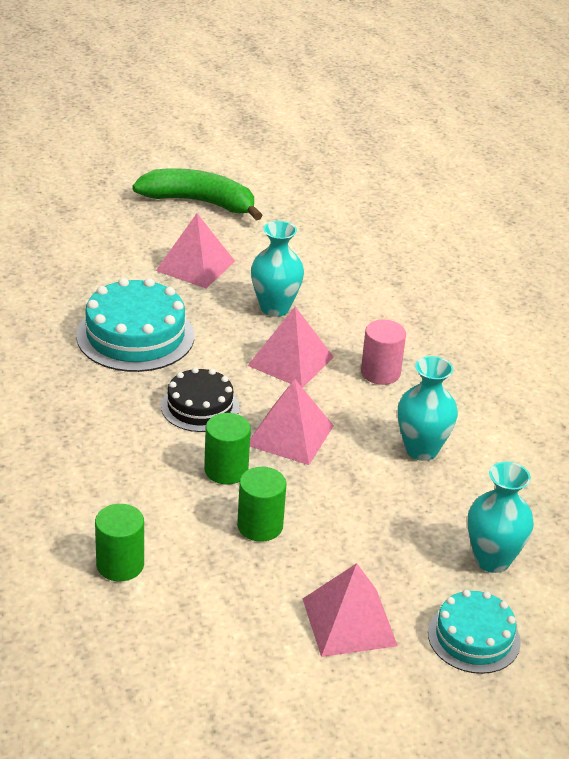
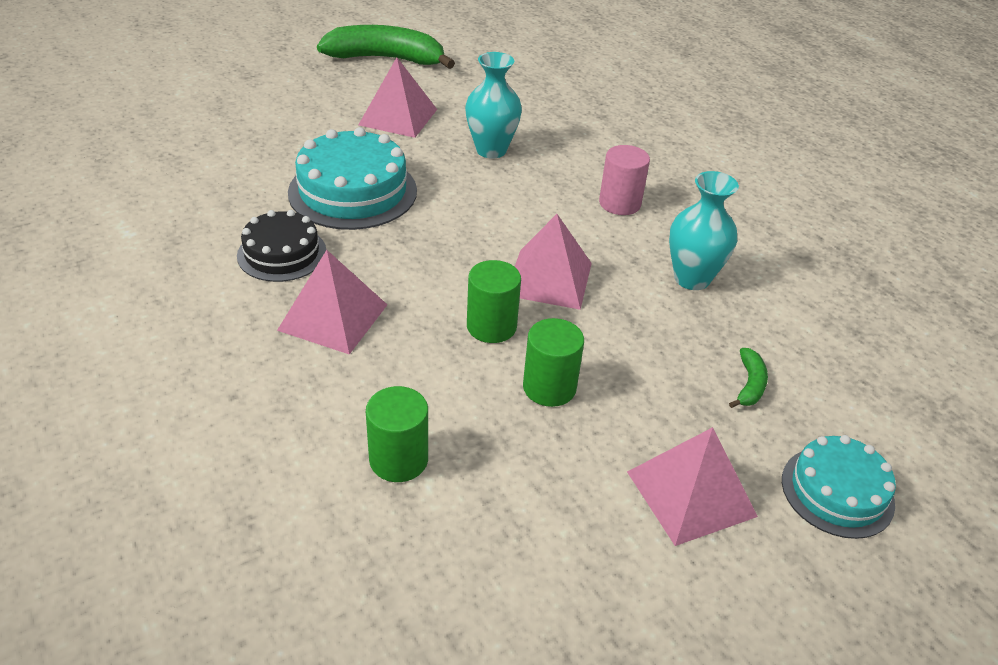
camera: 10 degrees left, 5 degrees up
(200, 406) = (442, 259): black cake -> black cake (282, 253)
(290, 361) = (524, 201): pink pyramid -> pink pyramid (333, 317)
(435, 546) = (749, 384): none -> green banana
(492, 560) = (816, 393): turquoise vase -> none

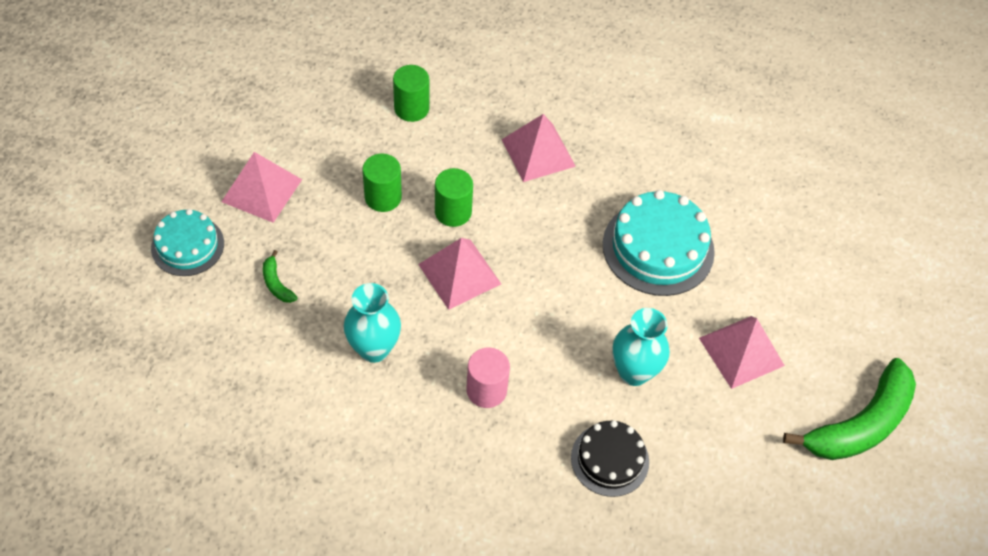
camera: 135 degrees right, 15 degrees up
(282, 253) = (622, 169): black cake -> black cake (610, 459)

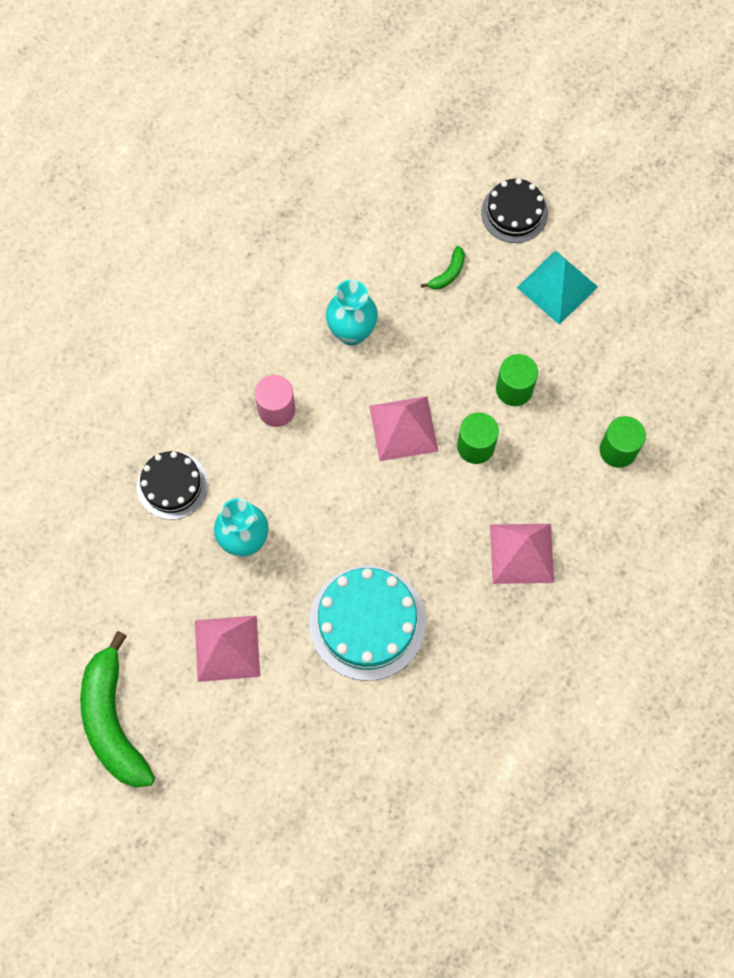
camera: 115 degrees right, 15 degrees up
(187, 245) = (514, 212): turquoise cake -> black cake
(261, 190) = (557, 287): pink pyramid -> turquoise pyramid
(276, 283) = (448, 273): green banana -> green banana turned 135 degrees clockwise

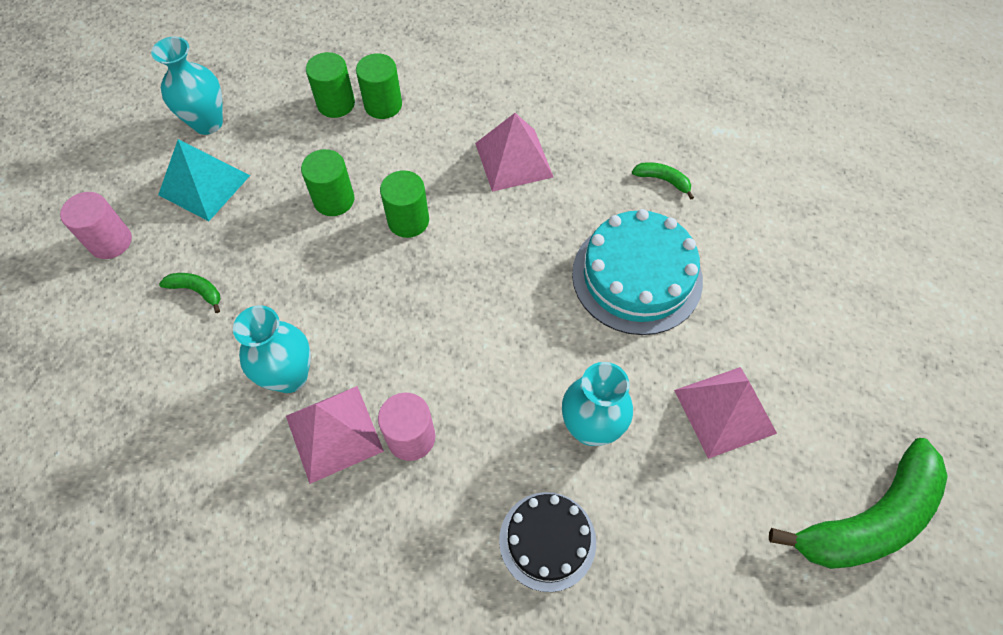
camera: 105 degrees left, 10 degrees down
(403, 428) = (403, 293): pink pyramid -> pink pyramid (334, 433)
(463, 683) = (663, 180): none -> green banana
(514, 212) = (110, 241): black cake -> pink cylinder
(629, 408) = (336, 104): none -> green cylinder
(630, 295) = (207, 123): none -> turquoise vase

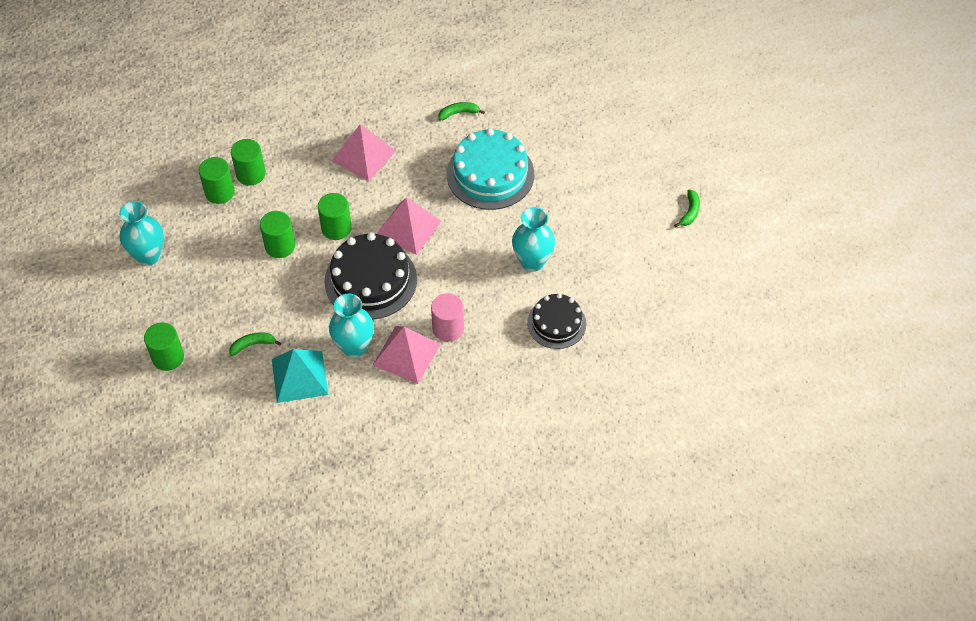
camera: 40 degrees left, 5 degrees down
(110, 241) = (168, 357): pink cylinder -> green cylinder
(204, 185) = (189, 290): turquoise pyramid -> turquoise pyramid (299, 376)
(385, 308) = (370, 280): none -> black cake
(725, 411) = (589, 209): pink pyramid -> pink pyramid (408, 227)
(868, 519) = (690, 212): green banana -> green banana, size x0.41

